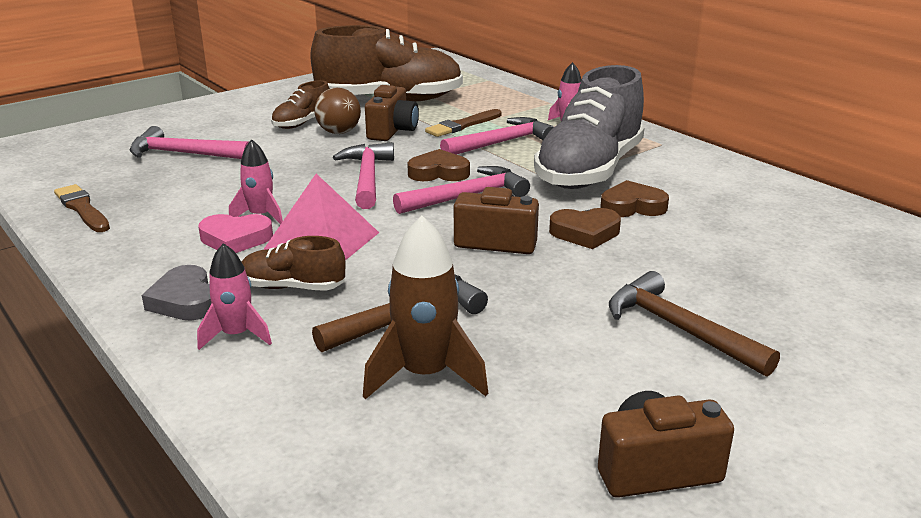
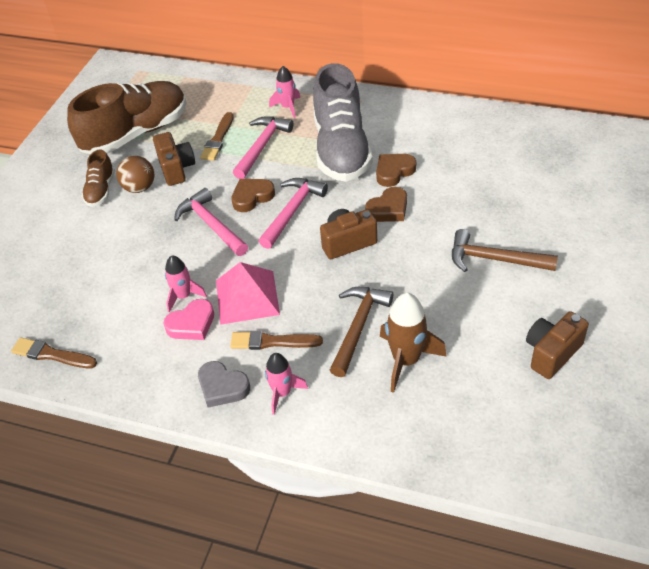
camera: 30 degrees left, 20 degrees up
(184, 154) = (53, 266): pink hammer -> none
(293, 287) = (272, 342): brown shoe -> brown brush

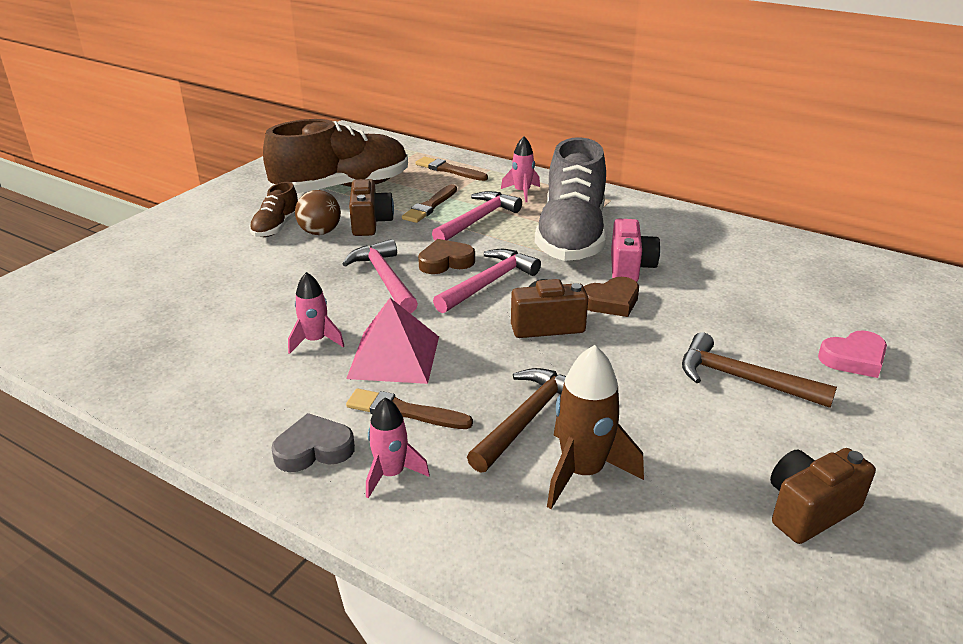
camera: 10 degrees right, 15 degrees down
(52, 354) = (123, 368): brown brush -> brown brush (449, 170)
(192, 324) = (310, 371): pink heart -> pink heart (854, 359)
(222, 387) = (314, 449): grey heart -> grey heart turned 120 degrees clockwise
(394, 172) = (630, 268): brown heart -> pink camera

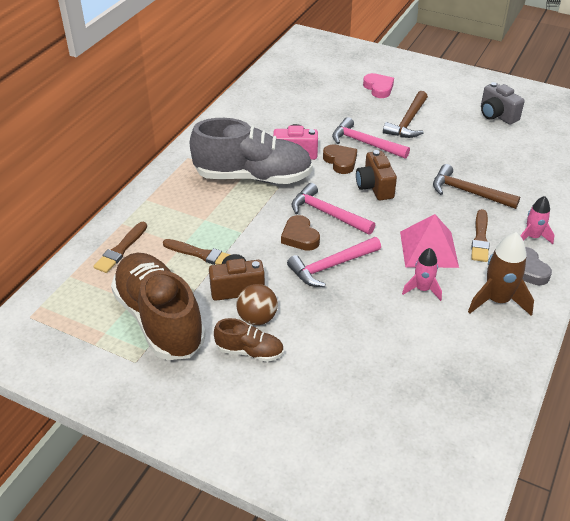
camera: 95 degrees left, 10 degrees up
(477, 220) = (227, 225): pink hammer -> pink hammer (365, 143)
(522, 192) = (173, 203): pink rocket -> none
(582, 472) = (501, 174): brown rocket -> brown rocket (497, 300)
(809, 510) = (497, 115): brown camera -> grey camera

